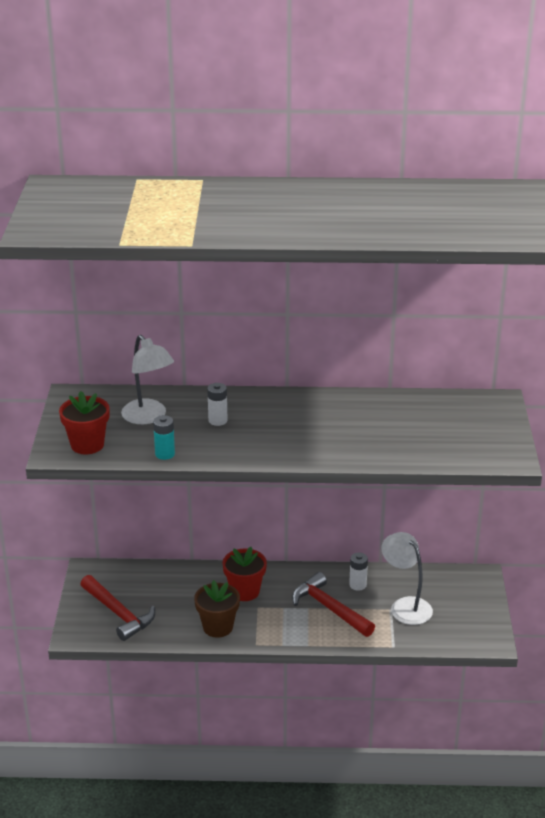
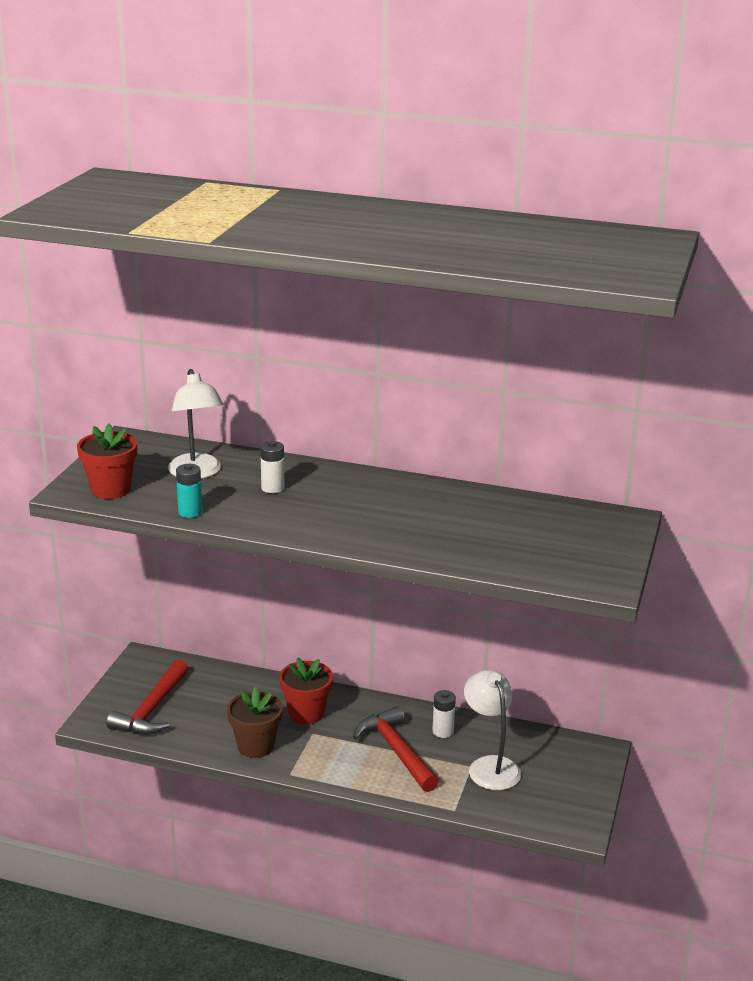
camera: 15 degrees right, 5 degrees down
(119, 613) = (152, 710): red hammer -> red hammer turned 45 degrees clockwise

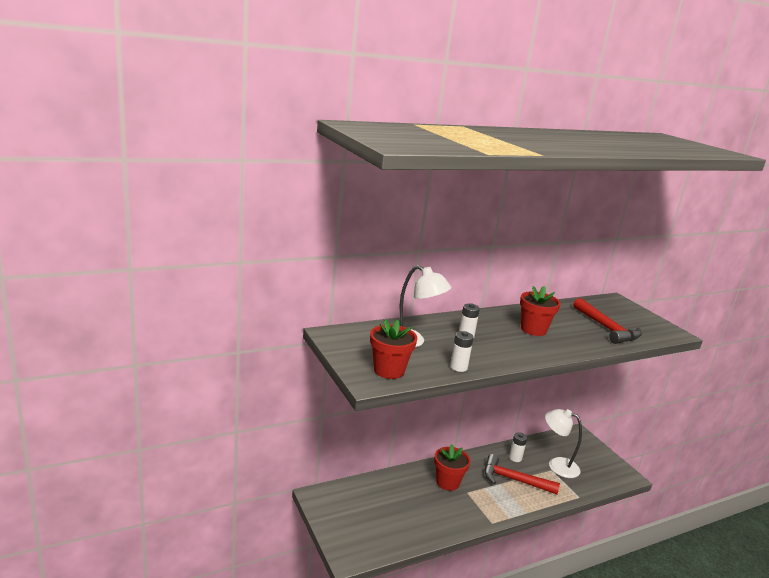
camera: 45 degrees left, 5 degrees down
(152, 710) = (370, 527): red hammer -> red hammer (606, 328)
(190, 512) = (458, 367): turquoise battery -> white battery
(255, 746) = (453, 516): brown flower pot -> none
(382, 509) = (533, 329): none -> red flower pot

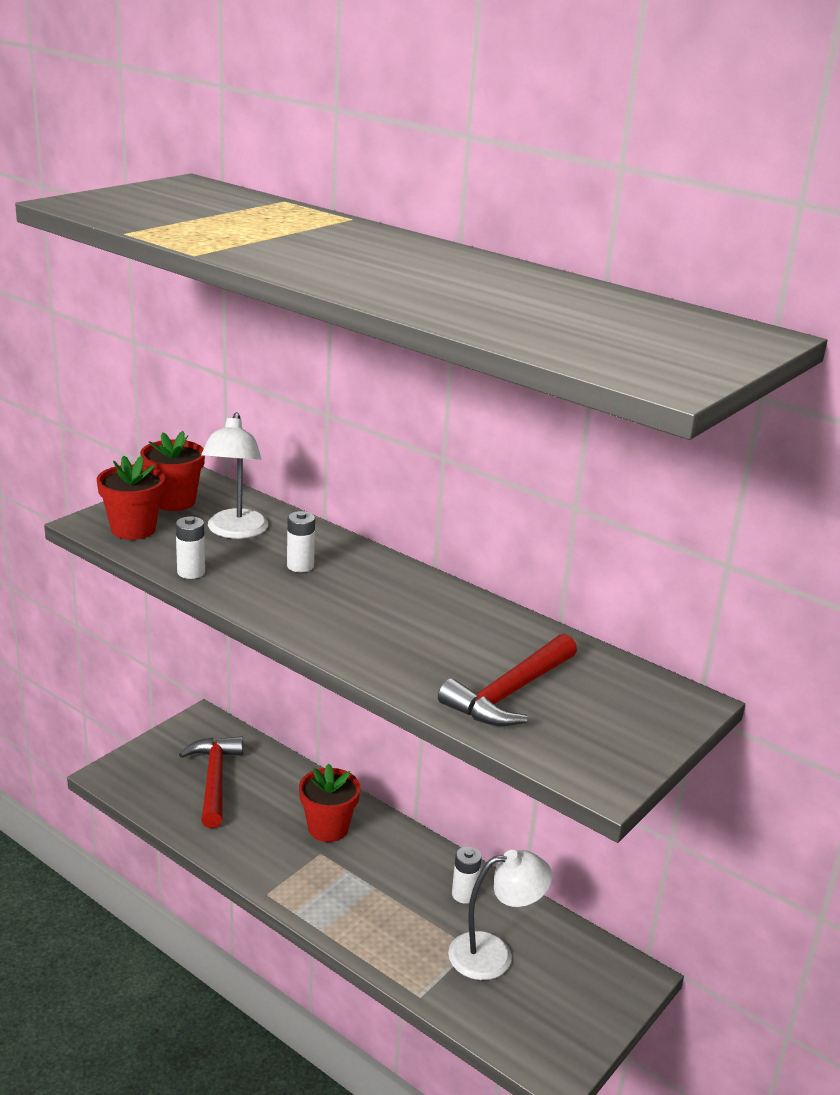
camera: 65 degrees right, 5 degrees up
(514, 480) = (398, 902): red hammer -> red hammer (214, 780)
(533, 329) = (401, 619): red flower pot -> red flower pot (174, 501)
(557, 465) = (494, 954): white lamp -> white lamp turned 75 degrees clockwise

